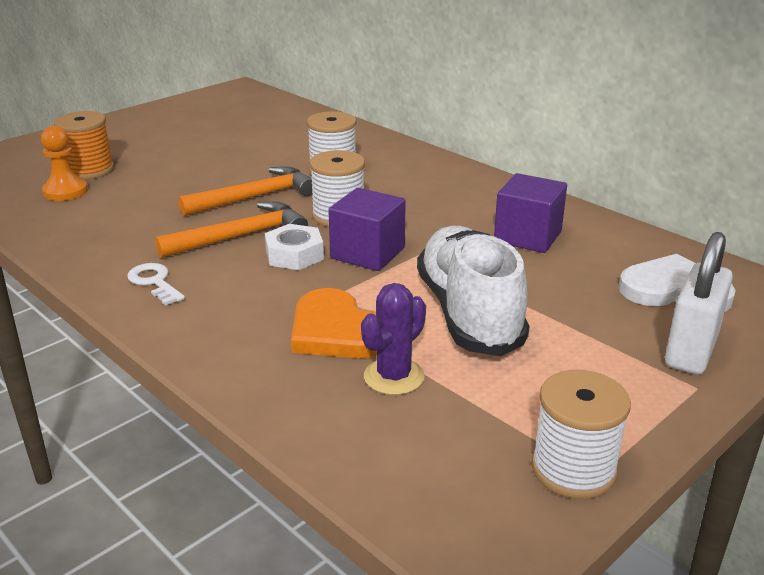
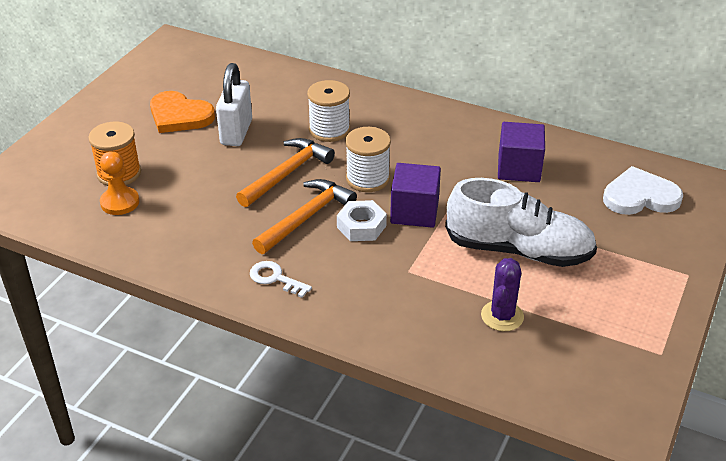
camera: 20 degrees left, 10 degrees up
(337, 331) = (440, 288): orange heart -> orange heart (179, 115)
(469, 313) = (518, 250): white shoe -> white shoe turned 135 degrees clockwise
(573, 469) = (647, 354): white spool -> none
(691, 351) = (672, 246): white padlock -> white padlock (236, 132)

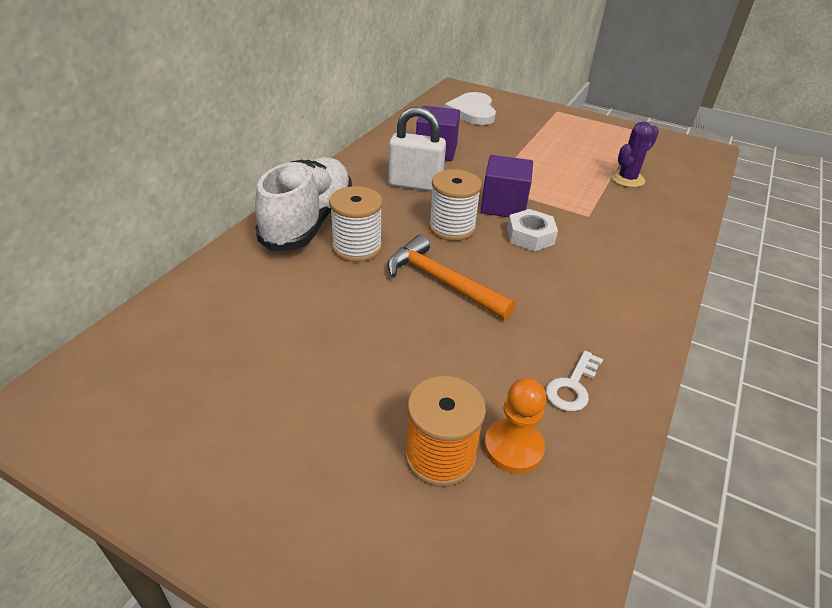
camera: 90 degrees left, 0 degrees up
(179, 115) = (289, 387): orange heart -> none
(236, 132) = (347, 324): white padlock -> white padlock (415, 184)
(275, 278) = (626, 294): white key -> white key (572, 386)
(306, 217) = (521, 270): orange hammer -> none
(502, 316) = (627, 179): purple cactus -> purple cactus turned 60 degrees counterclockwise
(518, 250) = (546, 163): white shoe -> white shoe (308, 221)

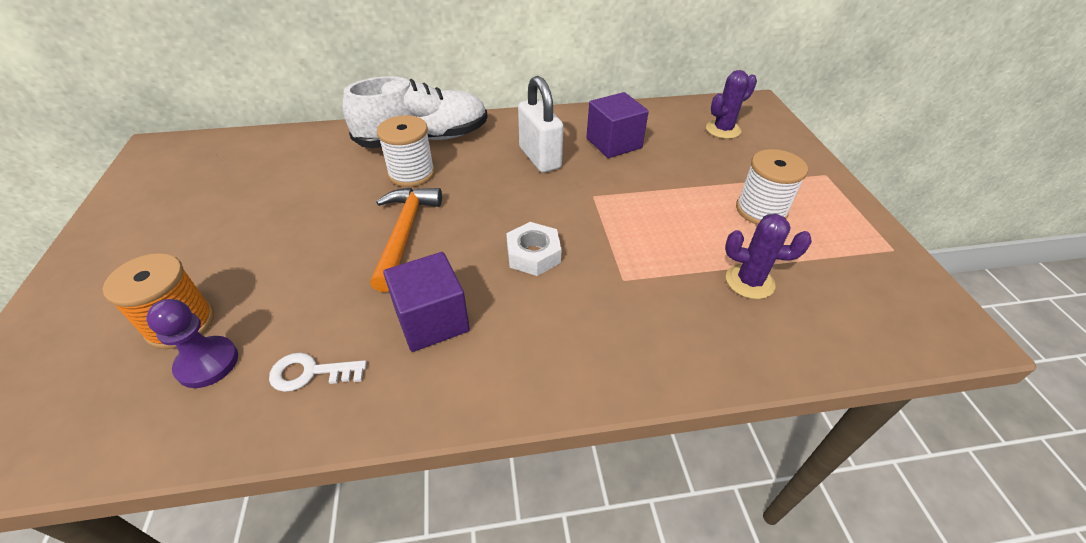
camera: 55 degrees right, 5 degrees up
(452, 228) = (493, 205): white spool -> white spool (761, 210)
(472, 112) = (723, 130): white heart -> purple cactus
(503, 205) = (568, 217): purple cube -> purple cube (432, 320)
(513, 447) = (207, 363): orange pawn -> purple pawn

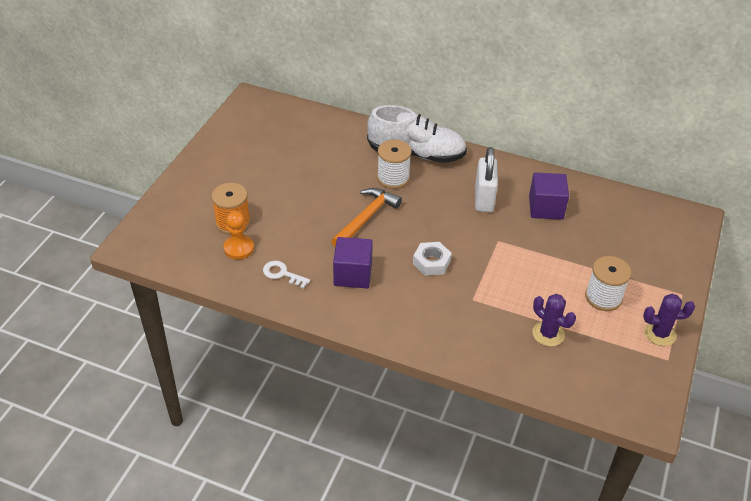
camera: 30 degrees right, 0 degrees up
(207, 363) = (239, 248): purple pawn -> orange pawn
(723, 130) = (640, 229): purple cactus -> purple cactus (659, 333)

